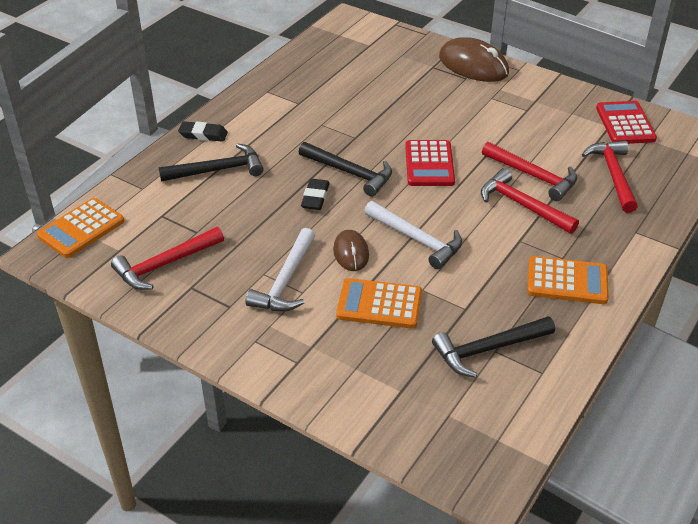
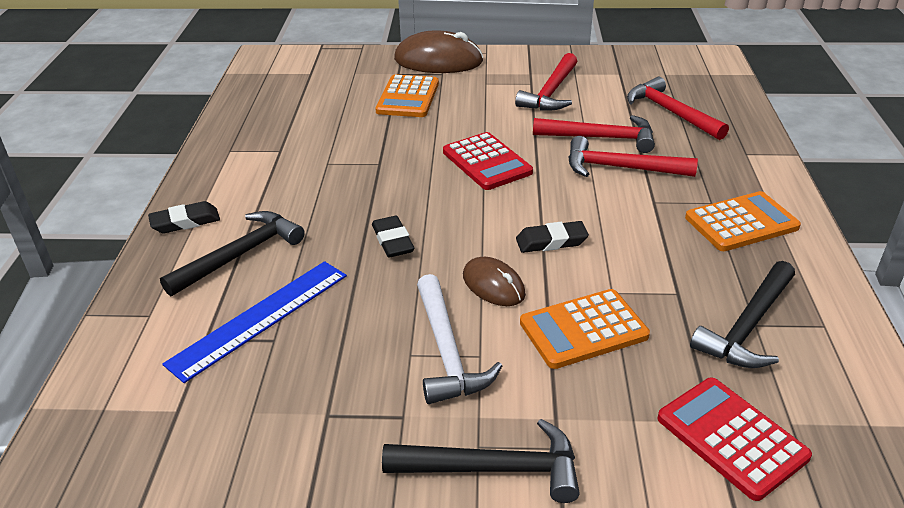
camera: 30 degrees left, 5 degrees down
(81, 229) = (93, 405): orange calculator -> orange calculator (408, 97)
(165, 264) = (264, 401): red hammer -> red hammer (551, 92)
(199, 215) = (260, 318): none -> blue ruler
(350, 173) = (408, 200): black hammer -> black hammer (493, 468)
(417, 239) = (551, 241): white hammer -> black eraser
(625, 124) = (631, 67): red calculator -> red calculator (731, 437)

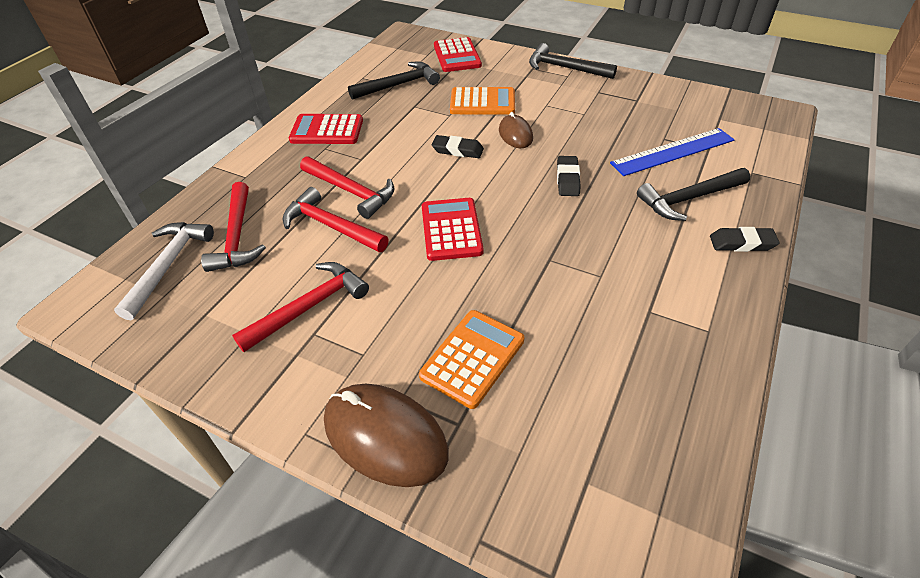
camera: 155 degrees left, 10 degrees up
(447, 351) = (563, 110): white hammer -> white hammer (168, 266)
(741, 223) = (327, 130): orange calculator -> red calculator

